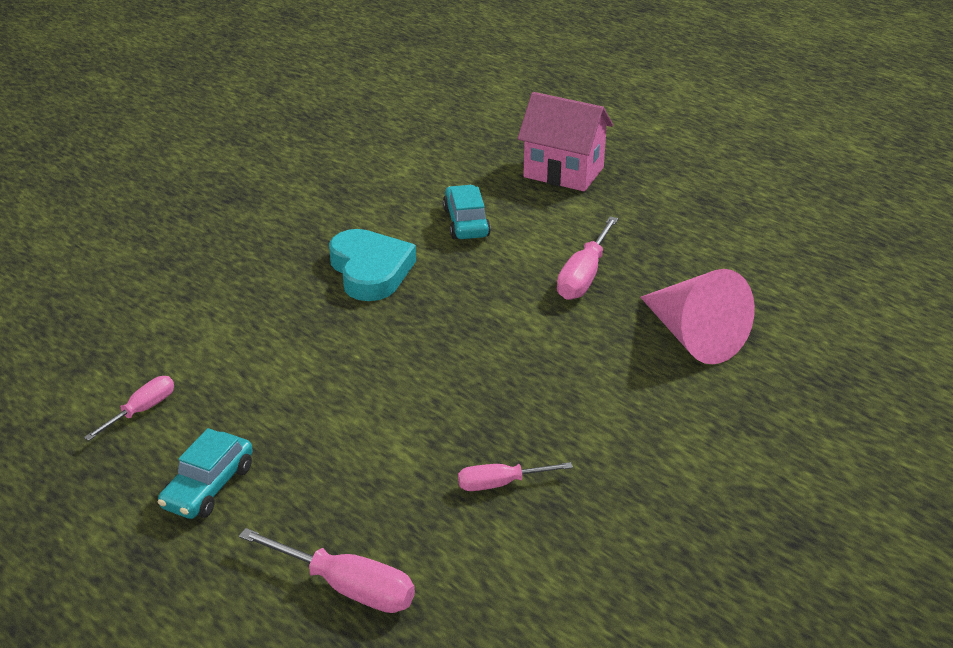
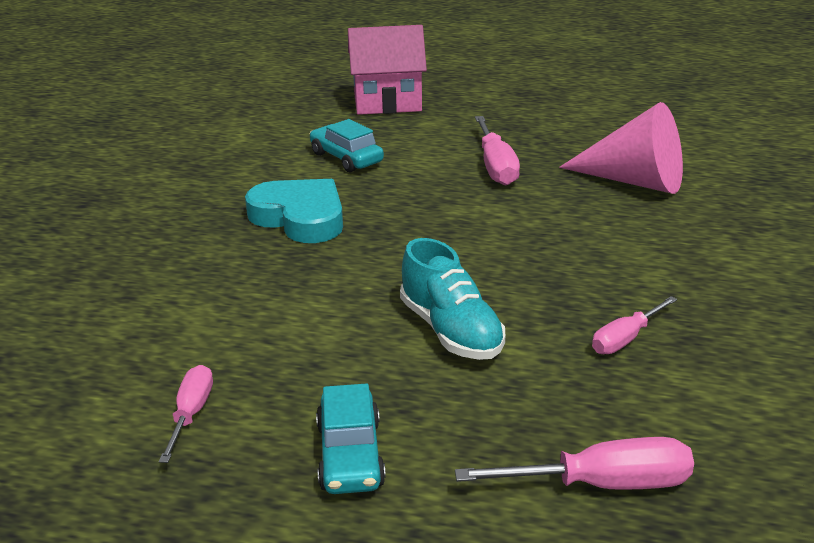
camera: 30 degrees left, 5 degrees down
(376, 420) = (451, 331): none -> turquoise shoe

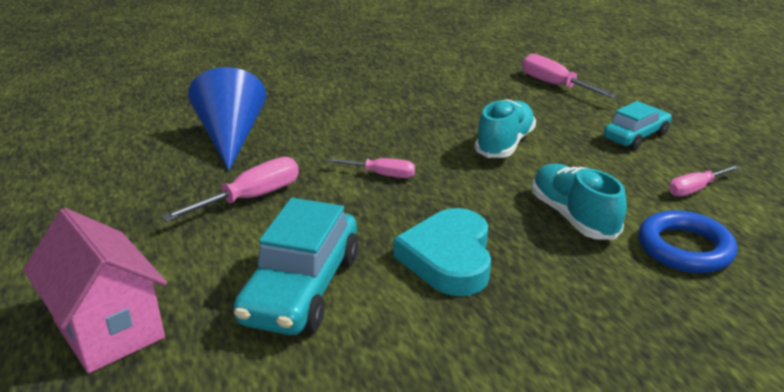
camera: 125 degrees left, 0 degrees up
(138, 335) = (684, 248): none -> blue ring
(265, 300) = (573, 217): none -> turquoise shoe
(346, 158) = (301, 288): turquoise car -> turquoise car, size x1.61
(626, 339) = (442, 101): pink screwdriver -> pink screwdriver (381, 175)
(635, 181) = (230, 137): pink cone -> blue cone

